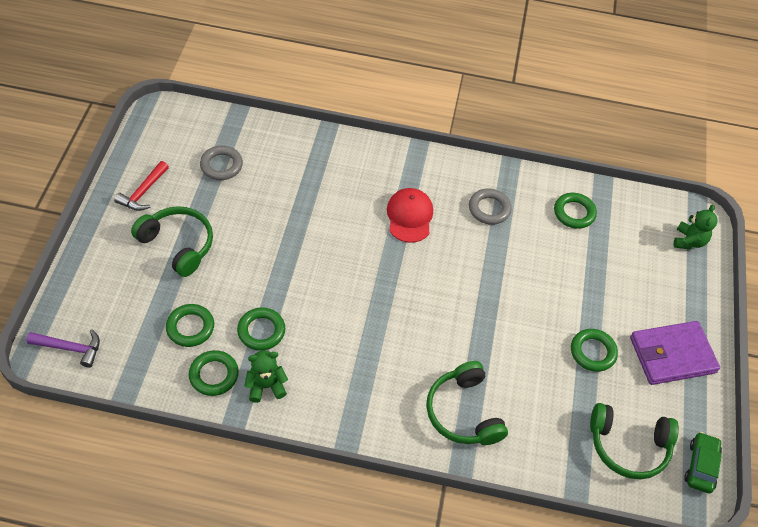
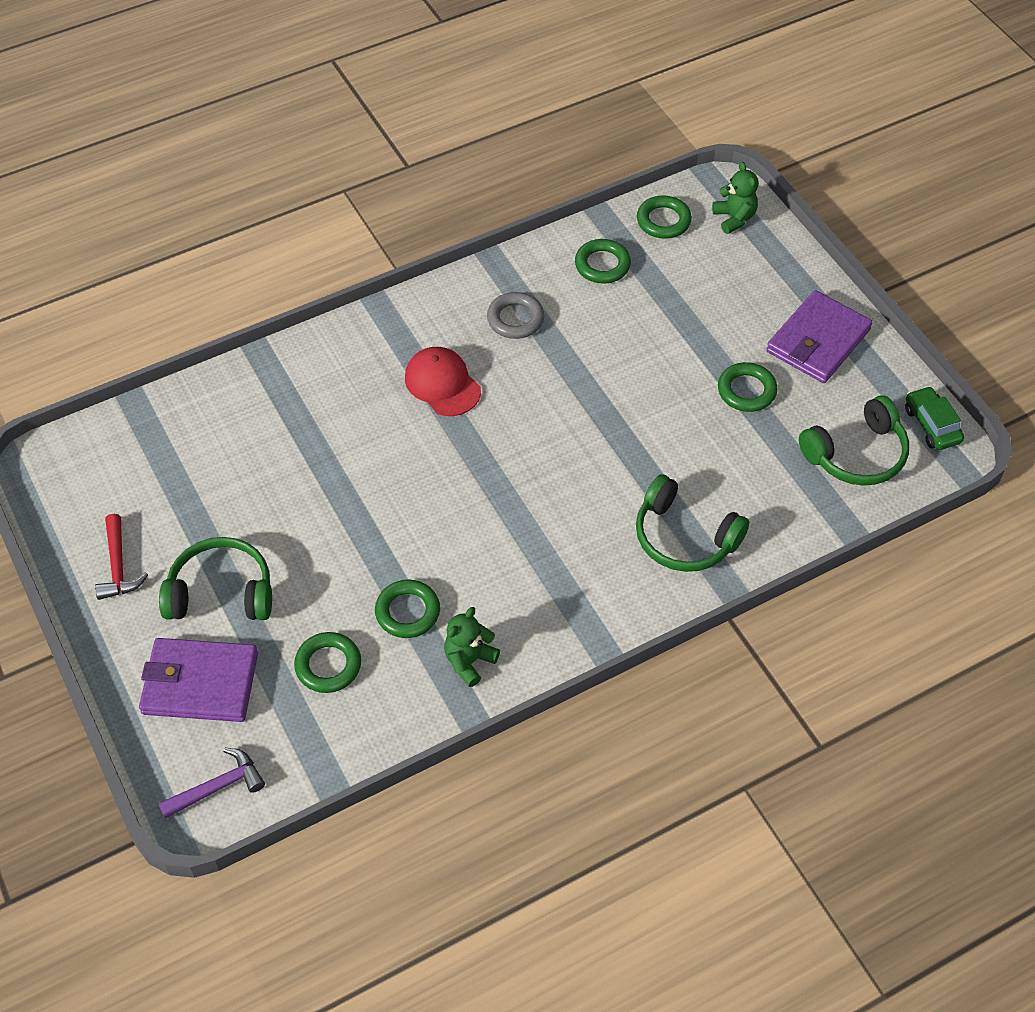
camera: 35 degrees left, 0 degrees up
(118, 285) = (200, 683): none -> purple wallet
(214, 375) = (404, 692): green ring -> green ring (663, 221)
(221, 165) = (179, 473): grey ring -> none

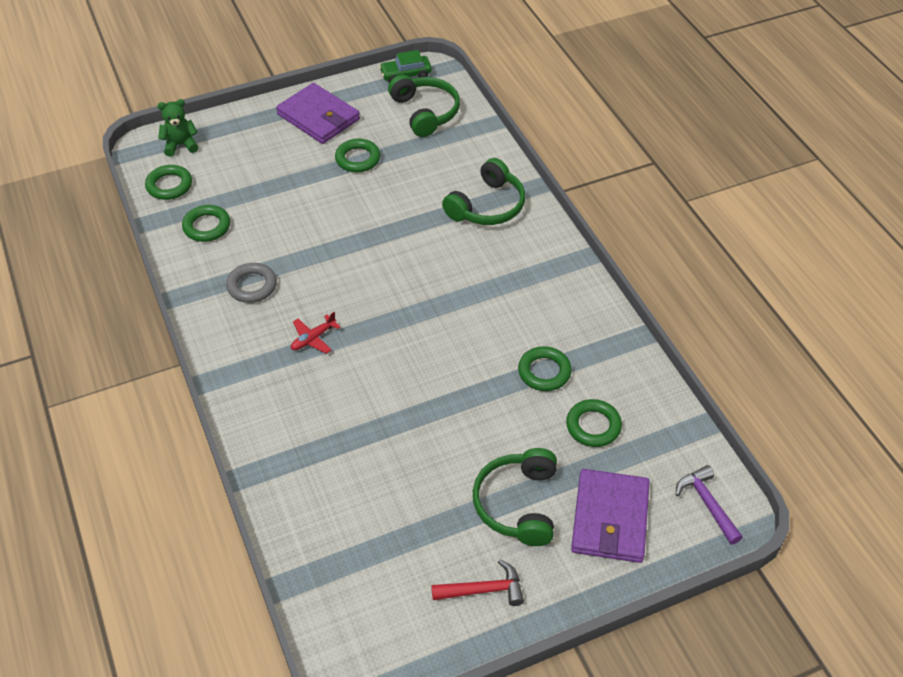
camera: 85 degrees left, 5 degrees down
(442, 384) = (313, 338): red cap -> red plane
(469, 661) = (590, 335): green teddy bear -> none

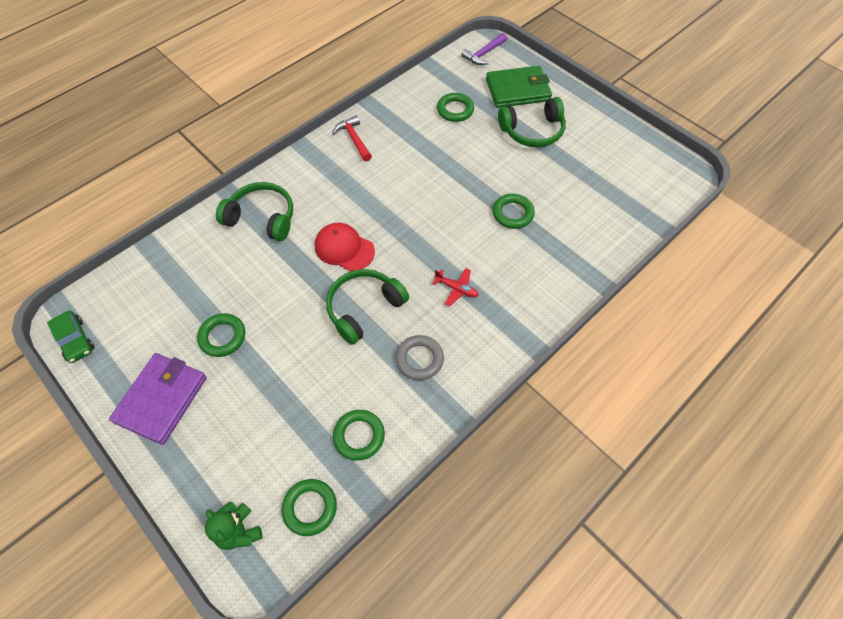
camera: 110 degrees left, 10 degrees up
(414, 261) = (344, 248): none -> red cap
(425, 112) = (138, 302): green headphones -> green headphones (364, 308)
(484, 590) = (598, 132): red hammer -> red hammer (354, 139)
(544, 372) = (422, 143): green ring -> green ring (512, 213)
(610, 519) = (518, 90): purple wallet -> green wallet

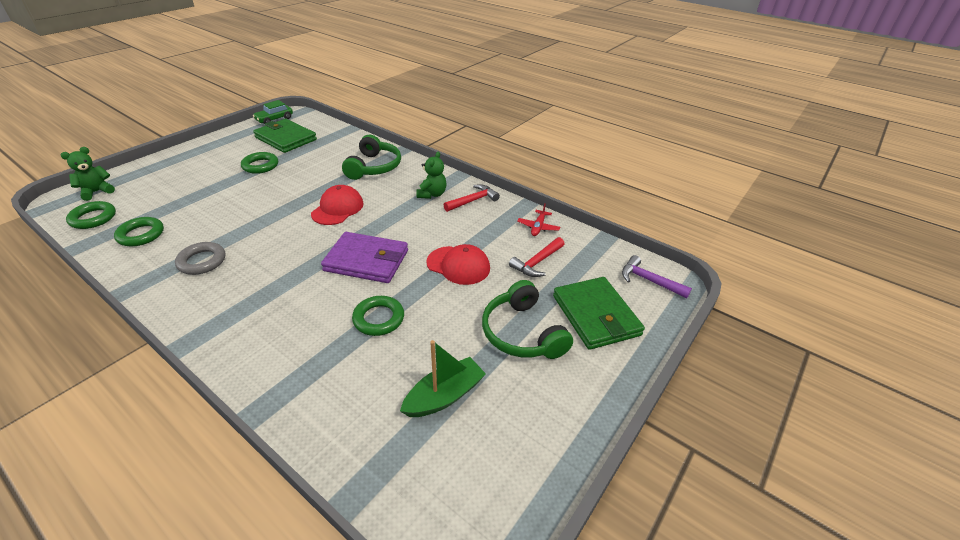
camera: 80 degrees right, 20 degrees down
(150, 317) = (286, 138): none -> green wallet
(162, 399) = (217, 151): purple wallet -> purple wallet (367, 261)
(334, 169) = (432, 194): none -> green teddy bear
(364, 308) = (269, 225): green headphones -> none
(452, 159) = (458, 265): none -> red cap
(455, 110) = (537, 262): green ring -> red hammer
(456, 289) = (277, 280): red plane -> red plane (538, 227)
(587, 178) = (444, 396): none -> green boat

